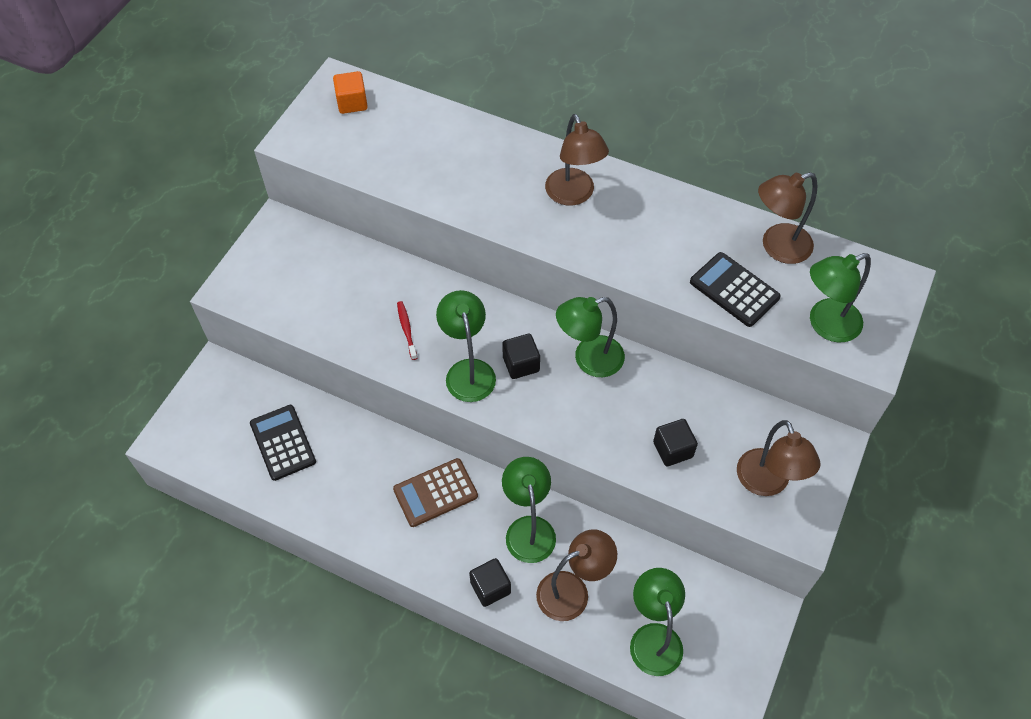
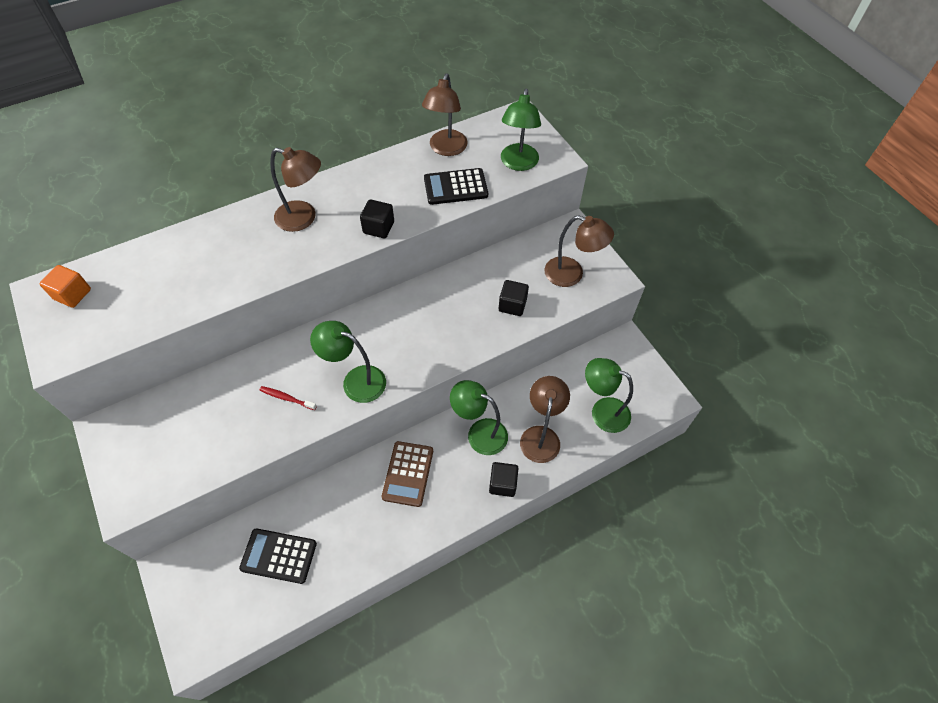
camera: 55 degrees left, 0 degrees up
(521, 364) = (380, 346): black cube -> black cube (378, 227)
(589, 359) = (411, 306): green lamp -> none

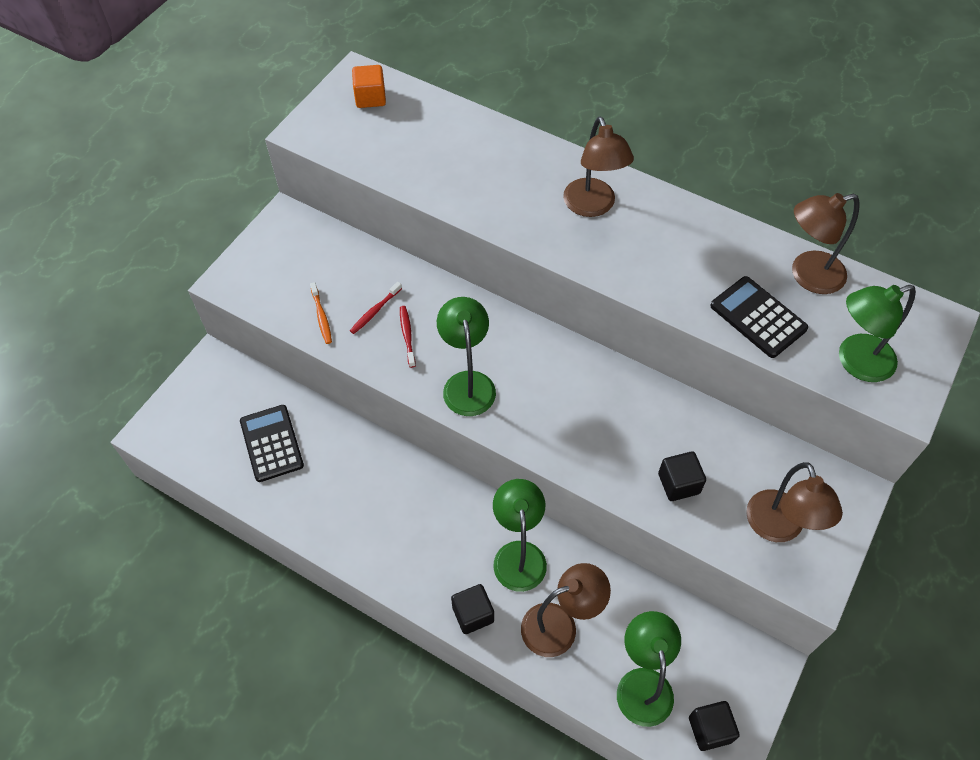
camera: 60 degrees right, 0 degrees up
(221, 448) = (321, 317): none -> orange toothbrush
(248, 409) = (375, 311): none -> red toothbrush
(378, 227) = (636, 278): black cube -> black cube (710, 729)
(408, 474) = (424, 508): brown calculator -> none

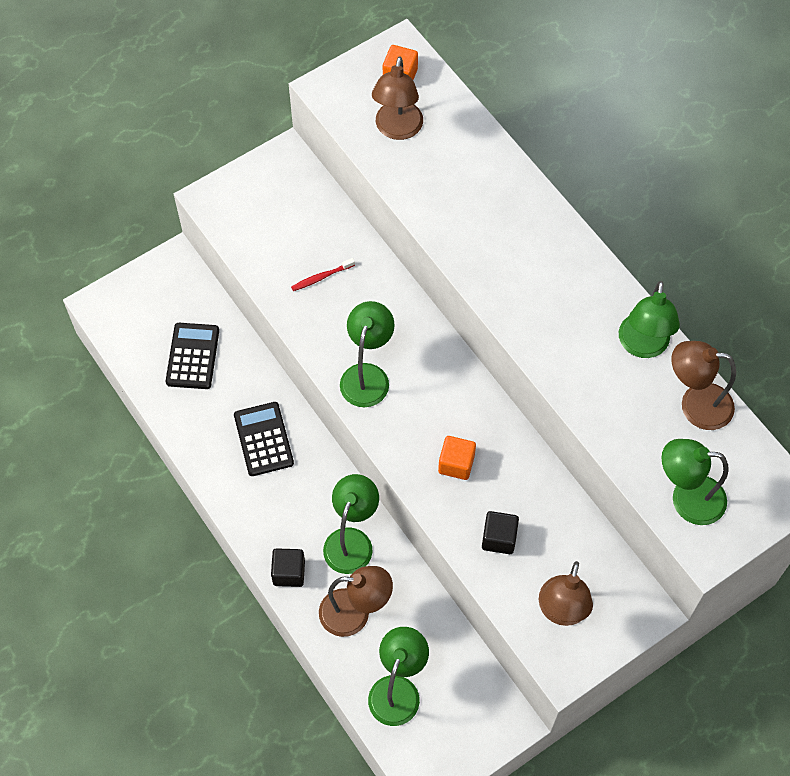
camera: 25 degrees right, 5 degrees up
(321, 317) = (273, 264): orange toothbrush -> none
(407, 335) = (338, 311): red toothbrush -> none
(592, 206) = (541, 262): brown lamp -> brown lamp (397, 129)
(598, 430) = (456, 464): none -> orange cube
(710, 729) = (432, 749): black cube -> none
(728, 243) = (642, 346): none -> green lamp
(758, 317) = (626, 424): black calculator -> black calculator (263, 439)

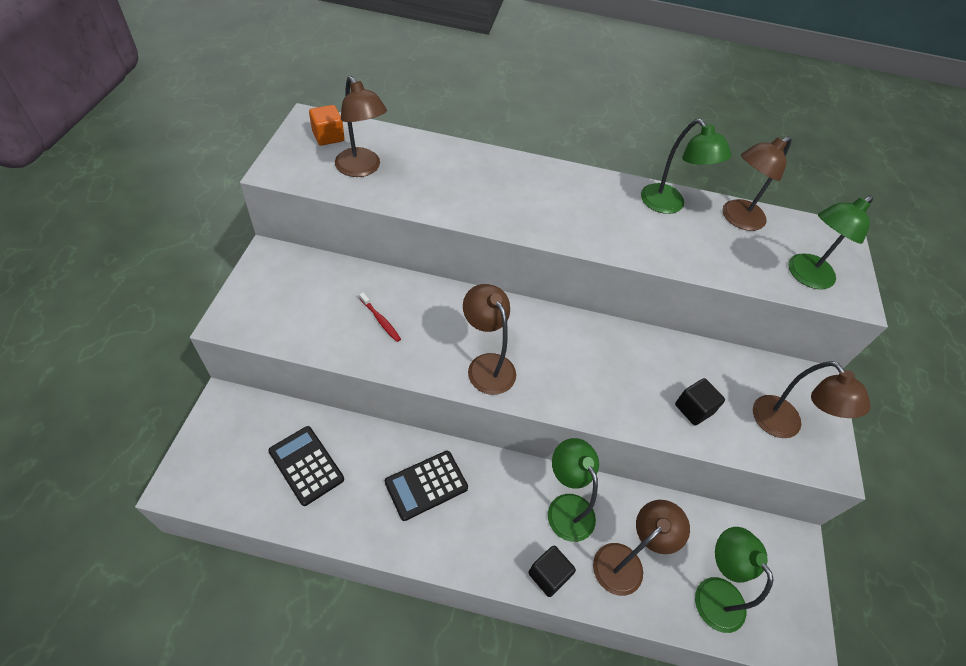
camera: 50 degrees left, 10 degrees down
(263, 439) = (426, 485): black calculator -> black calculator turned 60 degrees counterclockwise
(321, 277) = (380, 320): red toothbrush -> red toothbrush turned 60 degrees counterclockwise
(367, 375) = (486, 365): green lamp -> brown lamp
(456, 464) = (611, 380): orange cube -> none

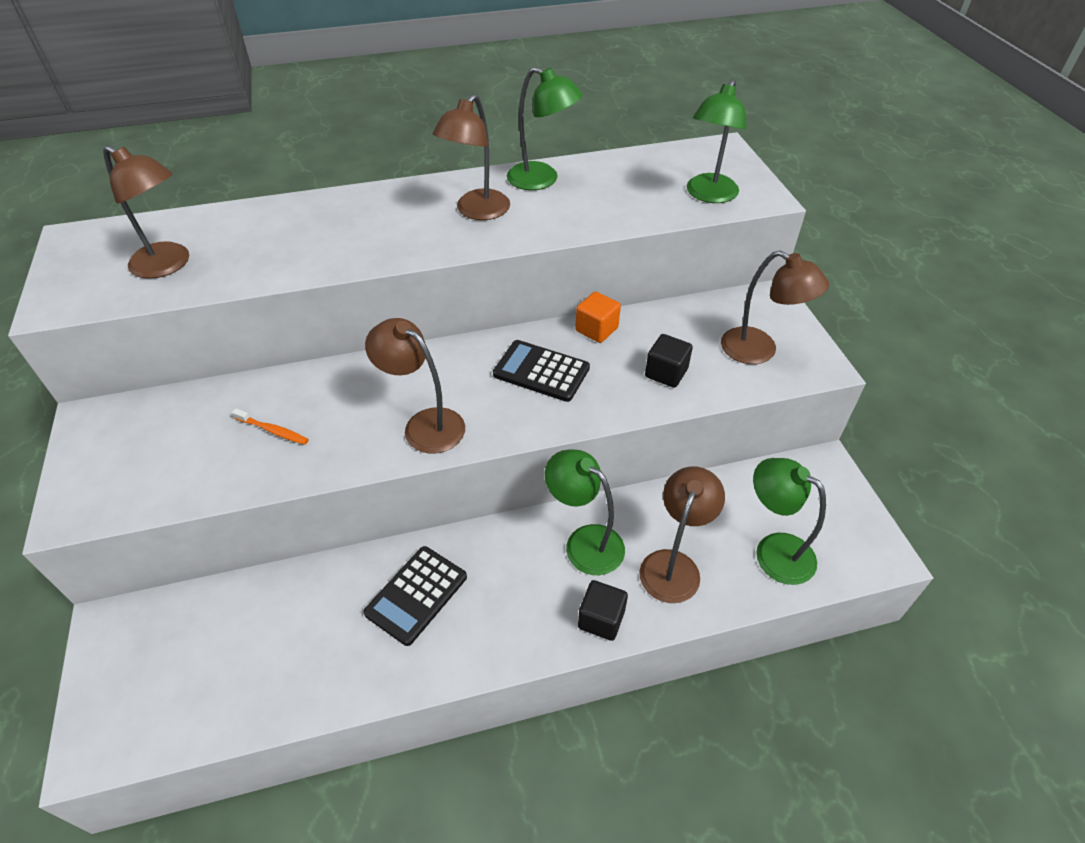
camera: 20 degrees left, 5 degrees down
(306, 465) = (256, 644): black calculator -> black calculator (541, 371)
(328, 136) = (106, 246): orange cube -> orange cube (596, 329)
(380, 320) = (273, 431): red toothbrush -> orange toothbrush
(737, 219) = (617, 169): brown lamp -> brown lamp (477, 211)

